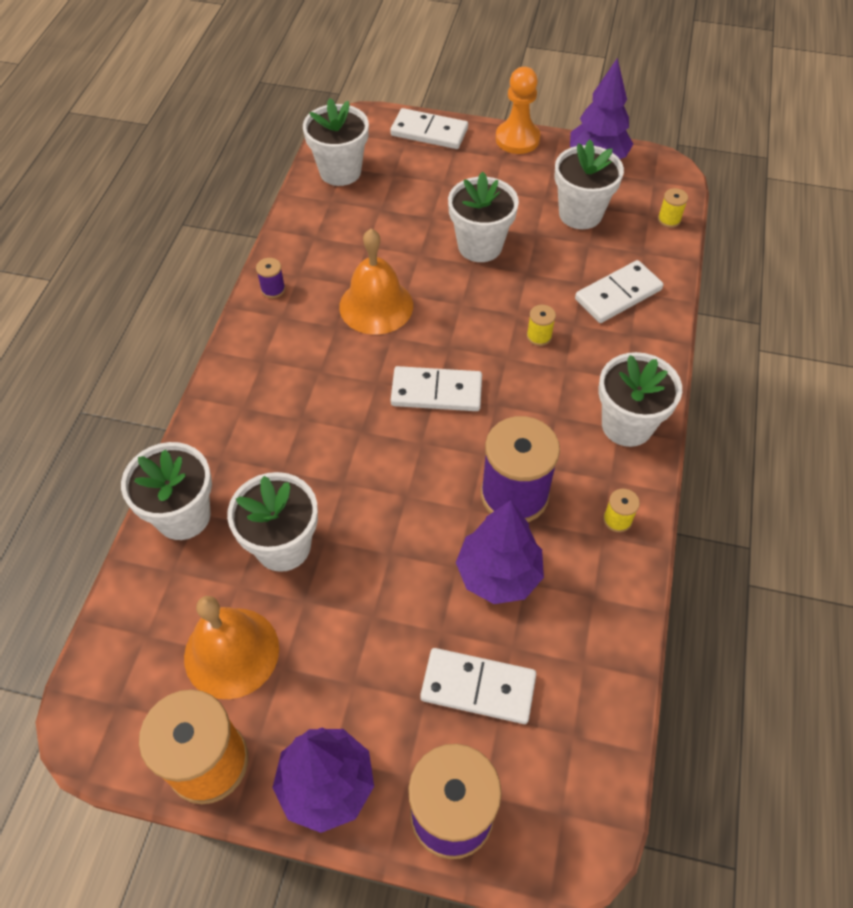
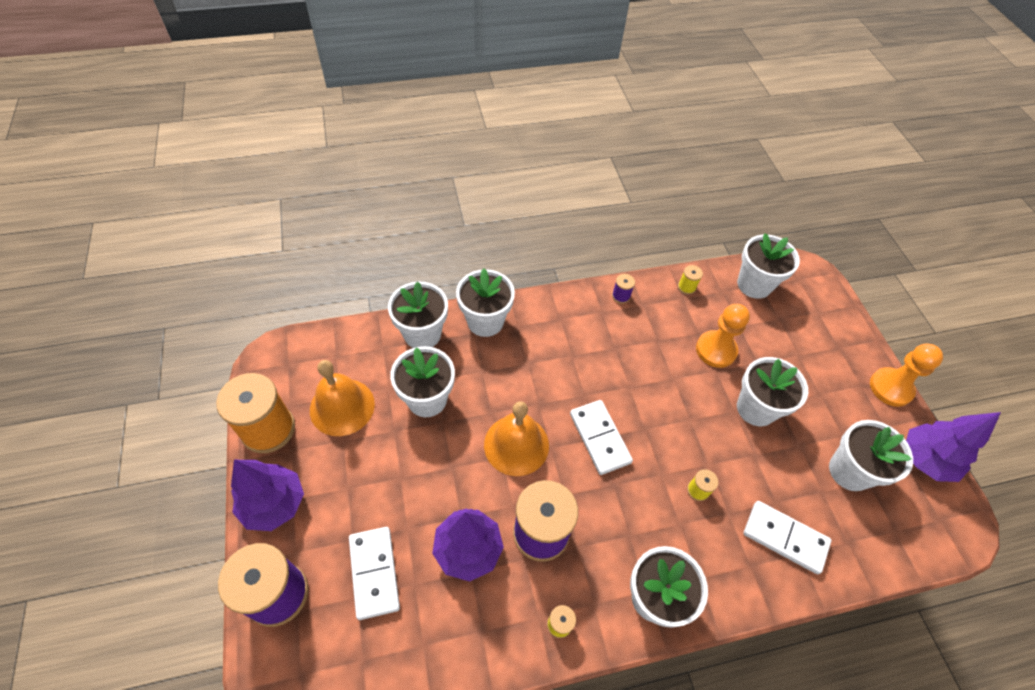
camera: 60 degrees right, 0 degrees up
(213, 438) = (485, 321): none -> white flower pot
(376, 306) = (649, 364): orange bell -> orange bell (516, 445)
(396, 242) = (716, 350): none -> orange pawn
(429, 132) = (841, 322): white domino -> none
(669, 219) = (904, 551): yellow spool -> yellow spool (686, 287)

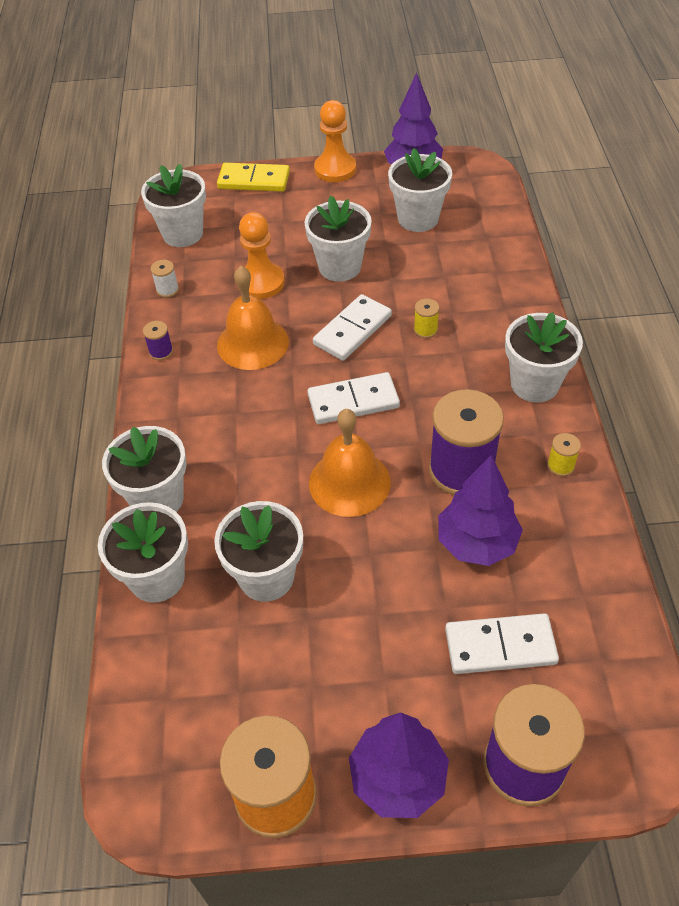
camera: 75 degrees left, 5 degrees down
(342, 406) = (256, 687): orange bell -> orange bell (252, 343)
(686, 287) = (167, 290): yellow spool -> white spool
(785, 538) = (479, 277): white domino -> white domino (352, 330)
(843, 324) = (254, 180): none -> yellow domino

